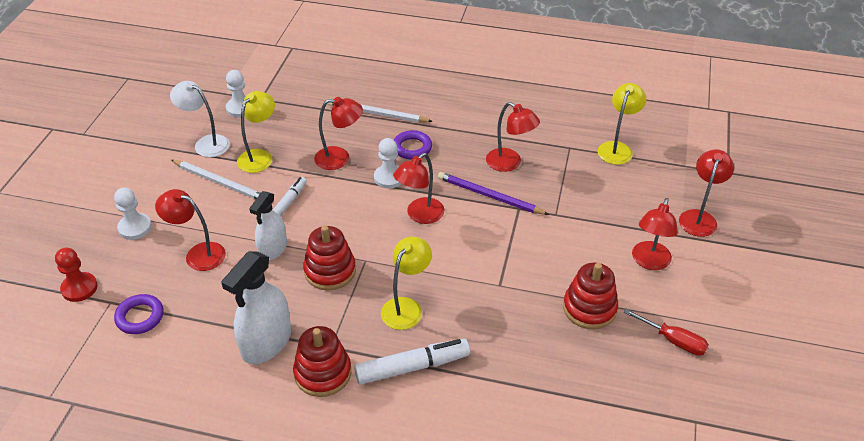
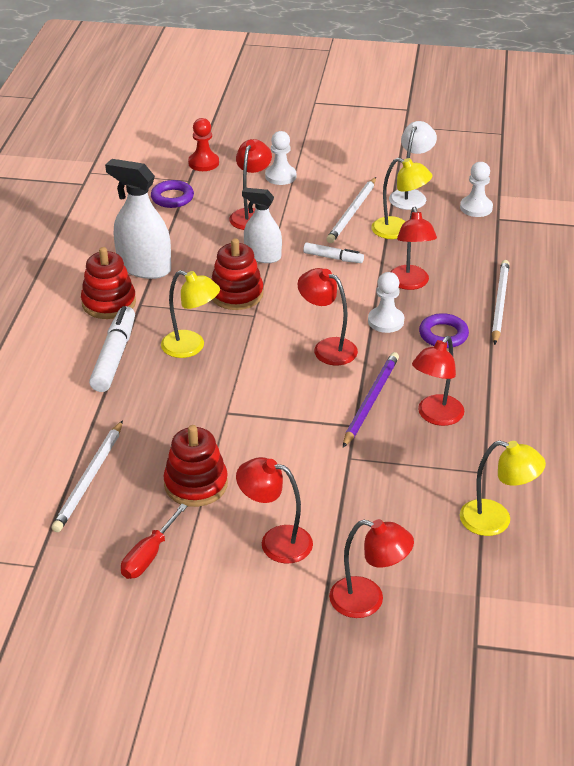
camera: 85 degrees right, 5 degrees down
(412, 367) = (114, 356): white marker -> white marker turned 150 degrees counterclockwise
(586, 384) = (89, 479): none -> white pencil

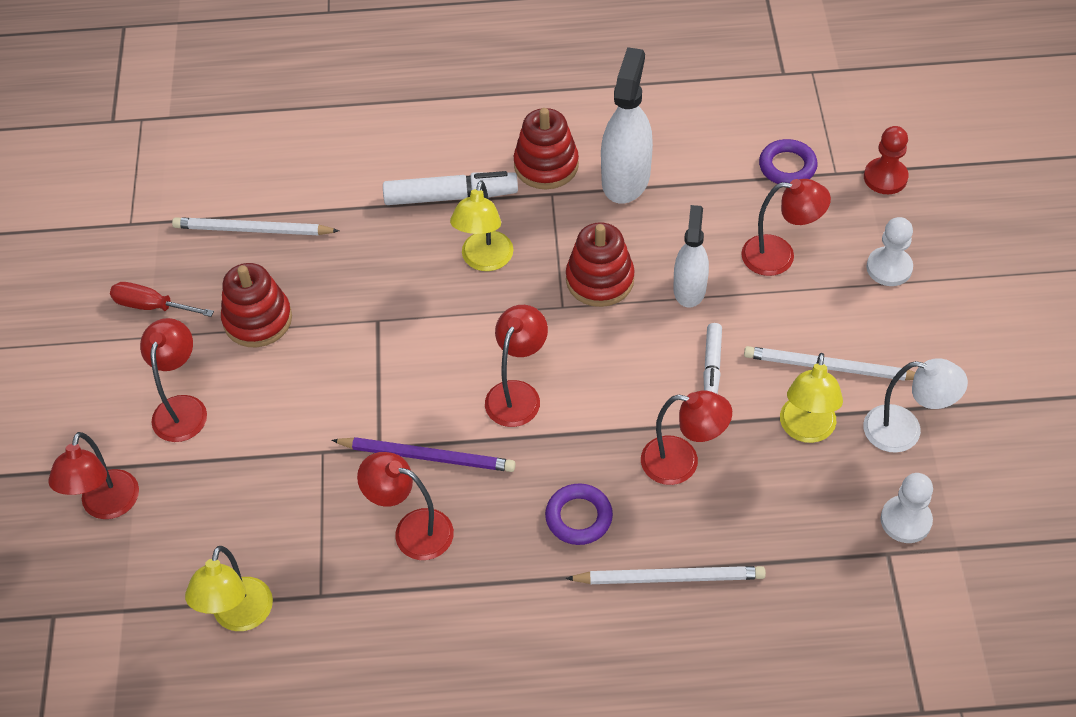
camera: 80 degrees right, 15 degrees up
(386, 321) = (589, 447): white pawn -> none
(410, 283) = (682, 462): red lamp -> red lamp turned 150 degrees counterclockwise

